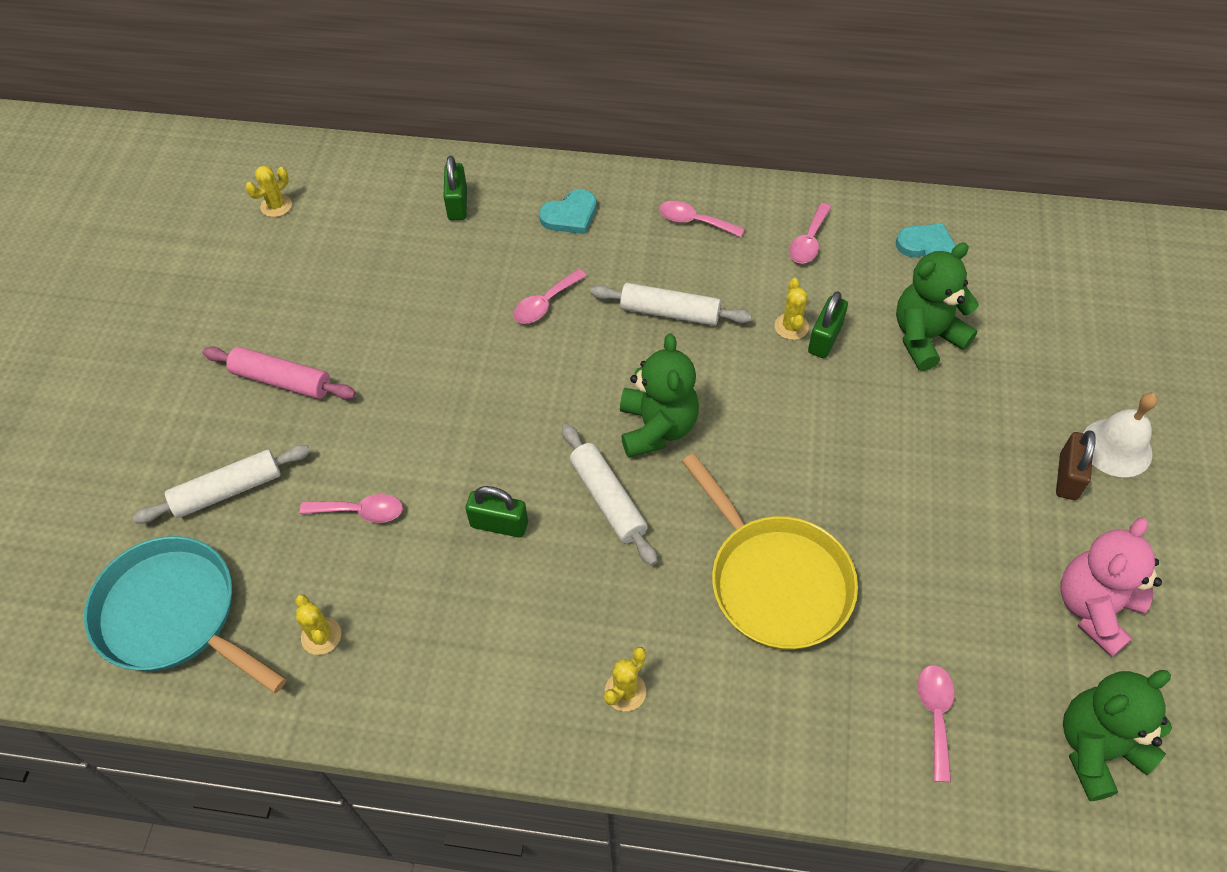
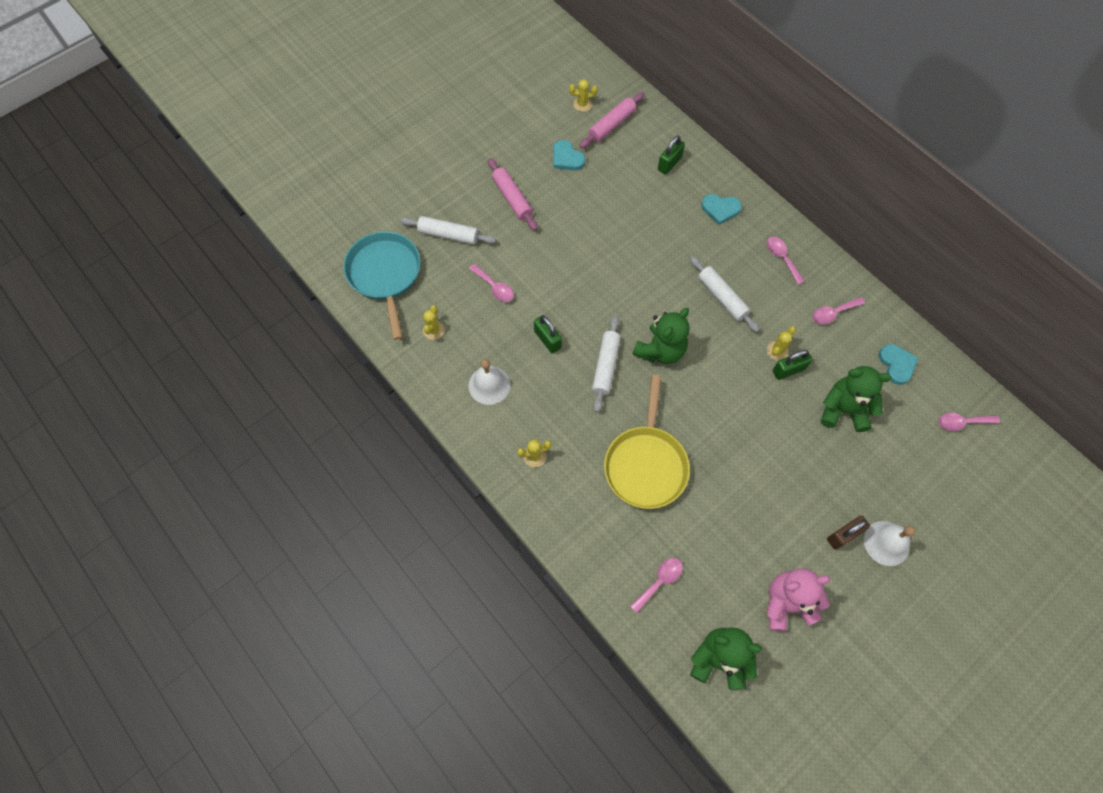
camera: 40 degrees right, 10 degrees up
(314, 282) = (566, 158): none -> turquoise heart
(339, 206) = (611, 125): none -> pink rolling pin
(473, 647) = (489, 385): none -> white bell
(545, 303) = (664, 248): pink spoon -> pink spoon (962, 422)

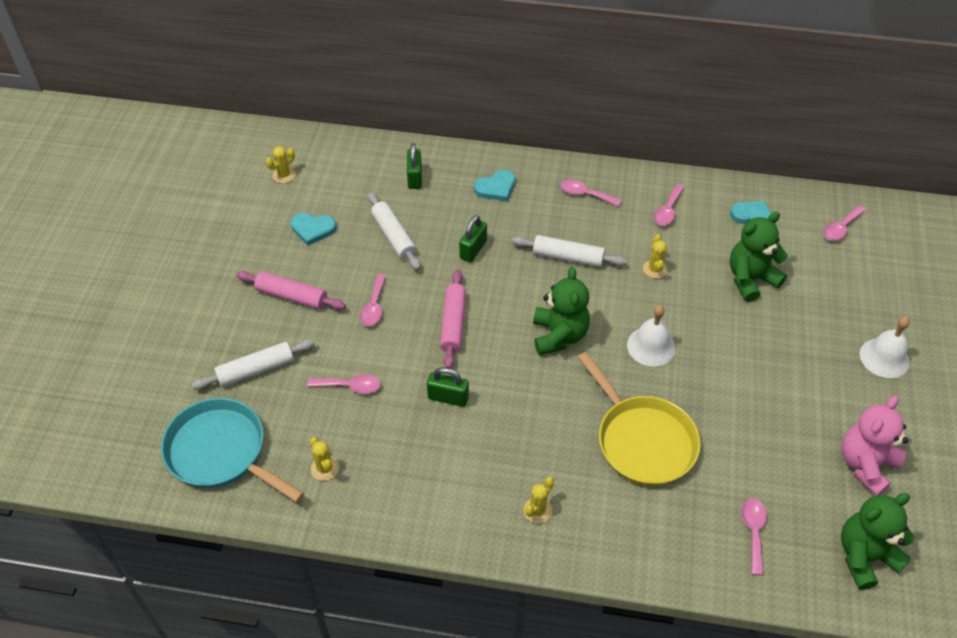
camera: 40 degrees left, 15 degrees down
(489, 385) = (431, 479): white bell -> white bell (651, 346)
(557, 242) = (374, 306): none -> pink spoon
(605, 366) = (524, 383): white rolling pin -> white rolling pin (394, 236)
(611, 125) = (329, 177): pink rolling pin -> pink rolling pin (453, 323)
(788, 370) = (678, 278): green padlock -> green padlock (473, 249)
(843, 535) = (849, 376): brown padlock -> none

